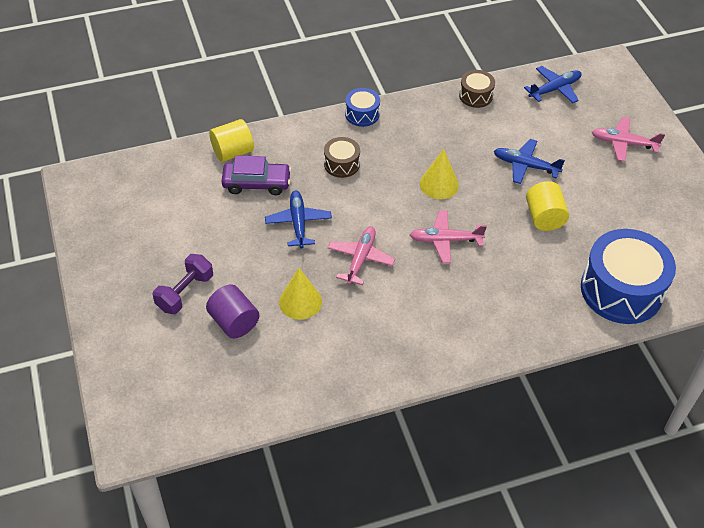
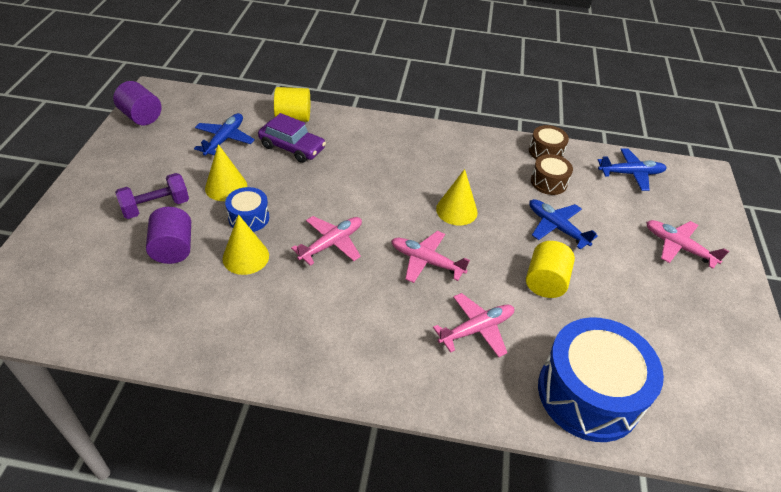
camera: 25 degrees right, 5 degrees down
(87, 211) = (141, 116): none -> purple cylinder
(230, 247) = (226, 187): none -> yellow cone
(298, 223) = (300, 191): blue plane -> blue plane (224, 139)
(341, 164) = (378, 160): brown drum -> brown drum (548, 182)
(362, 114) = (427, 129): blue drum -> blue drum (249, 218)
(517, 278) = (476, 329): none -> pink plane

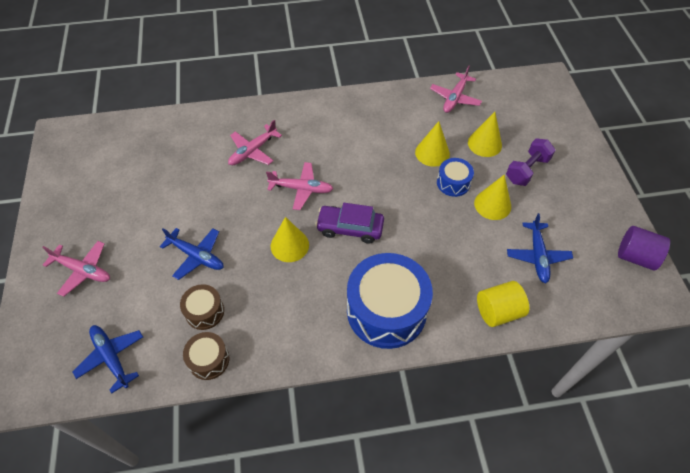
camera: 165 degrees right, 10 degrees up
(173, 248) = (484, 144): purple cylinder -> yellow cone
(292, 147) = (470, 268): purple car -> purple car (350, 228)
(331, 244) = (379, 181): pink plane -> pink plane (455, 98)
(545, 282) = (205, 200): yellow cylinder -> none
(588, 393) = (176, 133): blue drum -> blue drum (386, 310)
(630, 174) = (111, 358): blue plane -> blue plane turned 75 degrees clockwise

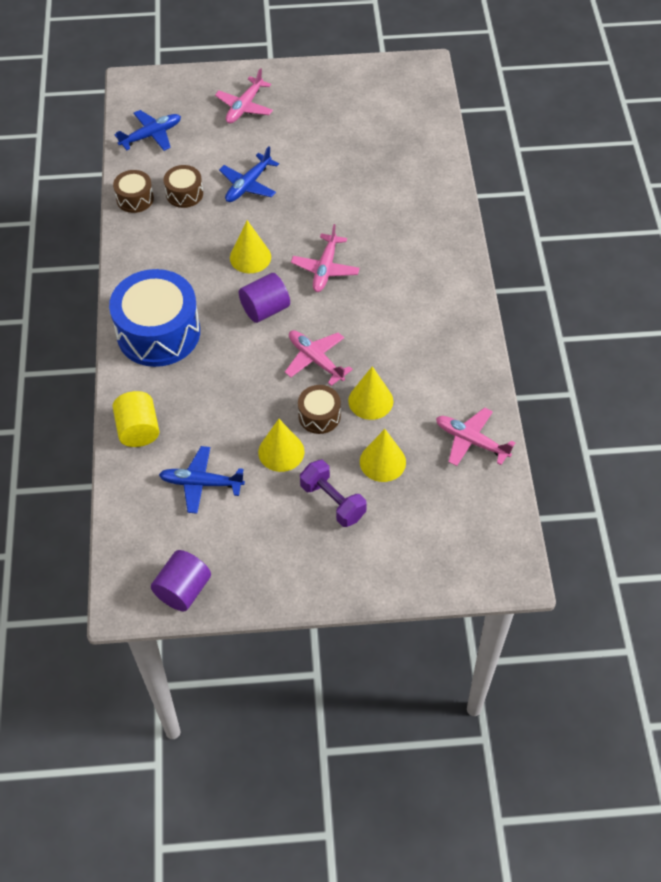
camera: 95 degrees right, 0 degrees up
(253, 151) = (386, 226): pink plane -> pink plane (316, 360)
(350, 228) = (265, 309): purple car -> purple cylinder
(453, 183) = (319, 416): blue drum -> brown drum

